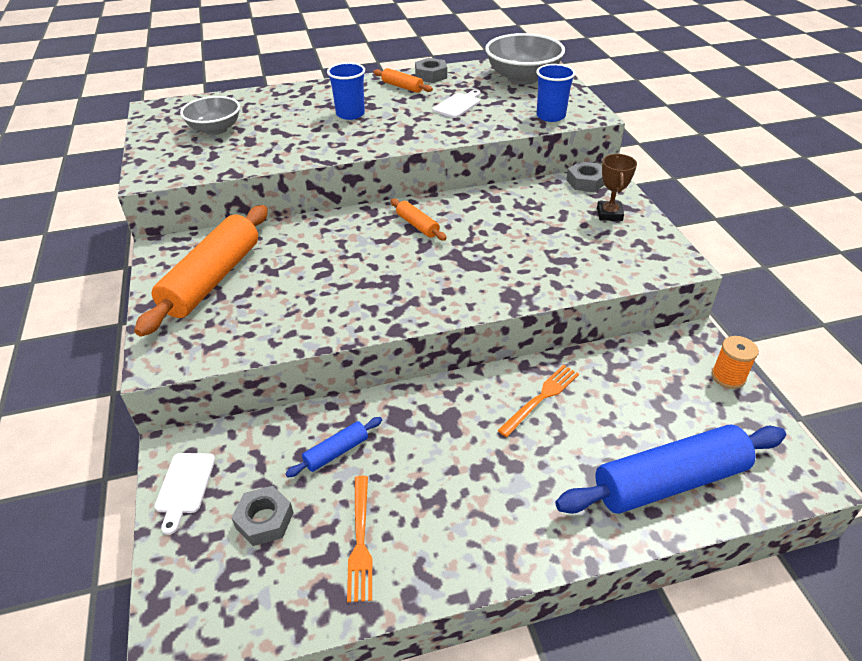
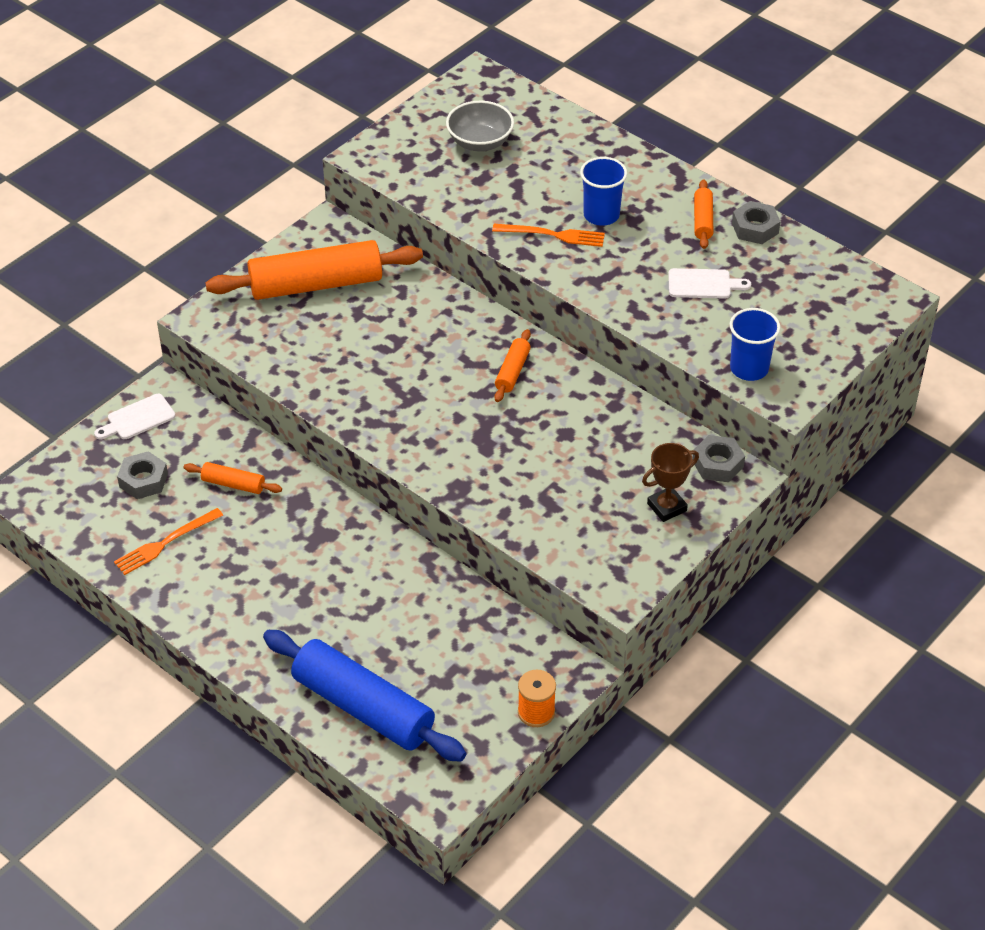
camera: 55 degrees right, 5 degrees up
(336, 452) = (233, 484): blue rolling pin -> orange rolling pin
(522, 78) = (828, 305): grey bowl -> none
(541, 398) = (395, 585): orange fork -> orange fork (552, 235)

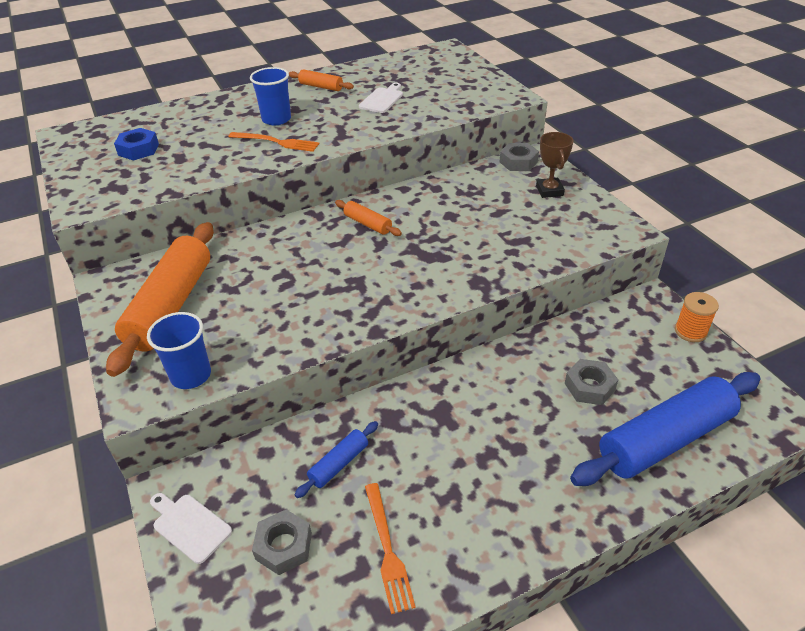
camera: 65 degrees left, 5 degrees down
(138, 418) = (189, 526): white cutting board -> white cutting board turned 135 degrees clockwise
(233, 484) = (339, 464): orange rolling pin -> blue rolling pin
(480, 142) = (138, 149): grey bowl -> blue nut
(552, 235) = (276, 142): orange fork -> orange fork turned 75 degrees clockwise
(749, 368) = (475, 102): blue cup -> blue cup (191, 375)
(755, 228) = (346, 72): grey nut -> grey nut (589, 387)

